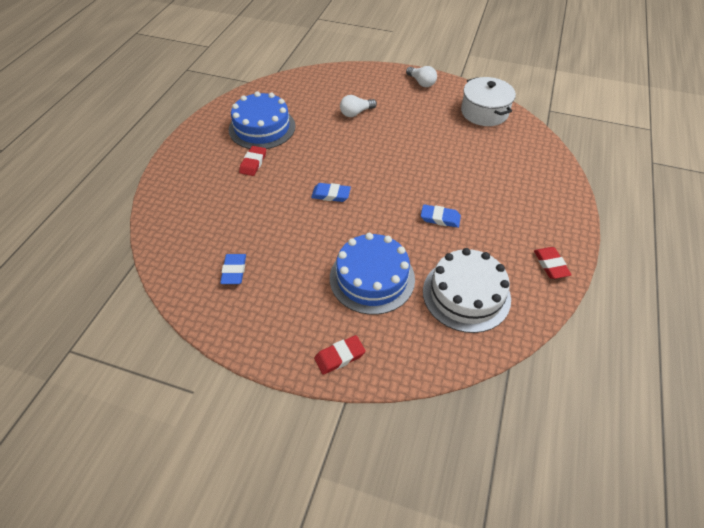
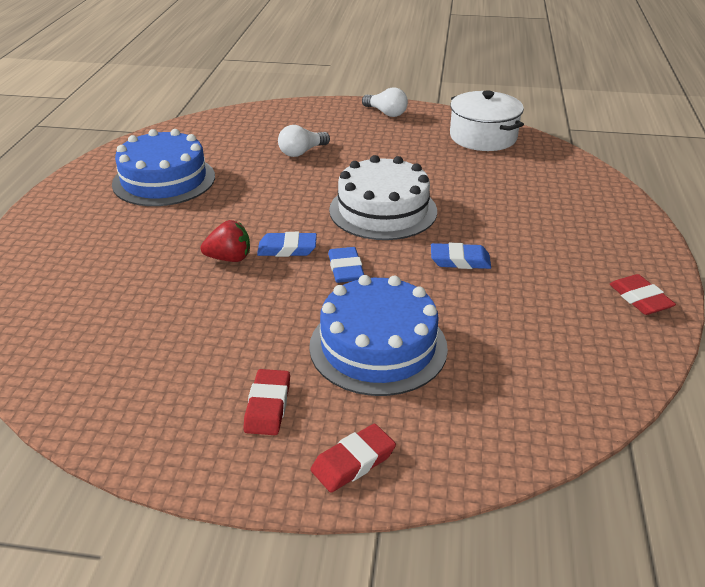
camera: 10 degrees left, 15 degrees down
(234, 271) = (149, 363): blue eraser -> blue eraser (346, 269)
(253, 163) = (157, 222): red eraser -> red eraser (268, 406)
(293, 198) = (229, 258): none -> red strawberry
(466, 294) = (530, 350): white cake -> white cake (383, 210)

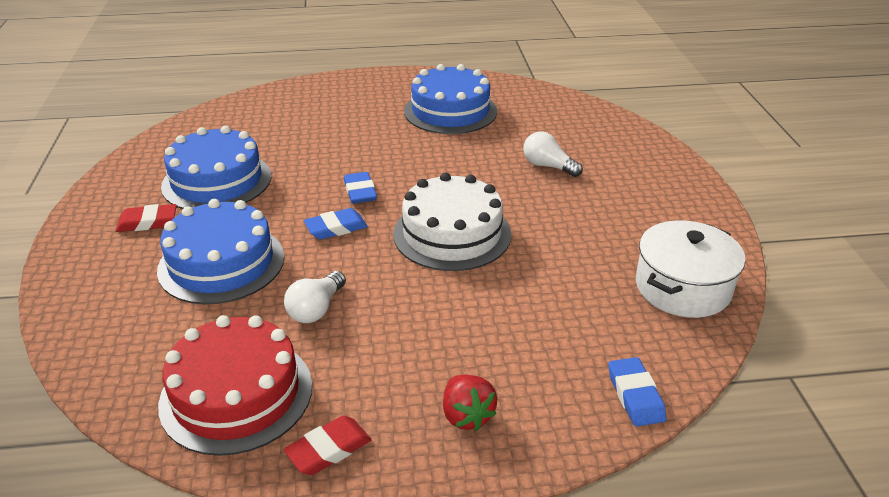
camera: 75 degrees right, 0 degrees up
(203, 346) = (217, 181): none -> blue cake
(229, 258) = (336, 167): red strawberry -> red strawberry (466, 415)
(353, 462) = (84, 271): red eraser -> none
(386, 113) = (689, 203): white light bulb -> white light bulb (316, 309)
(460, 260) = (371, 296): blue eraser -> blue eraser (635, 395)
(578, 343) = (236, 394): none -> red cake

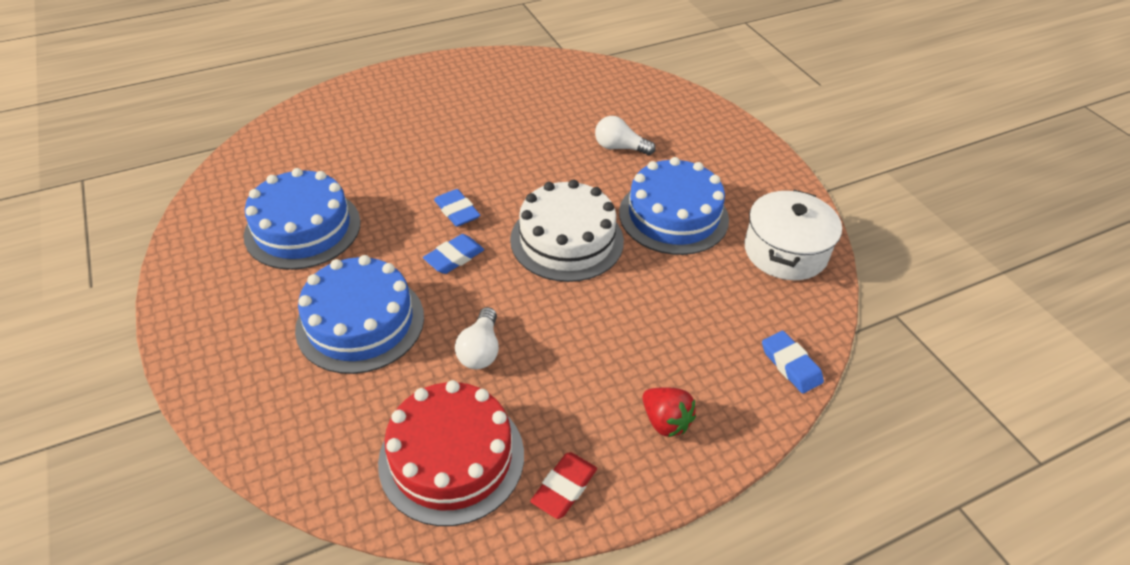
camera: 20 degrees left, 10 degrees up
(147, 222) = (255, 293): red eraser -> none
(450, 111) = (500, 100): blue cake -> blue cake (673, 216)

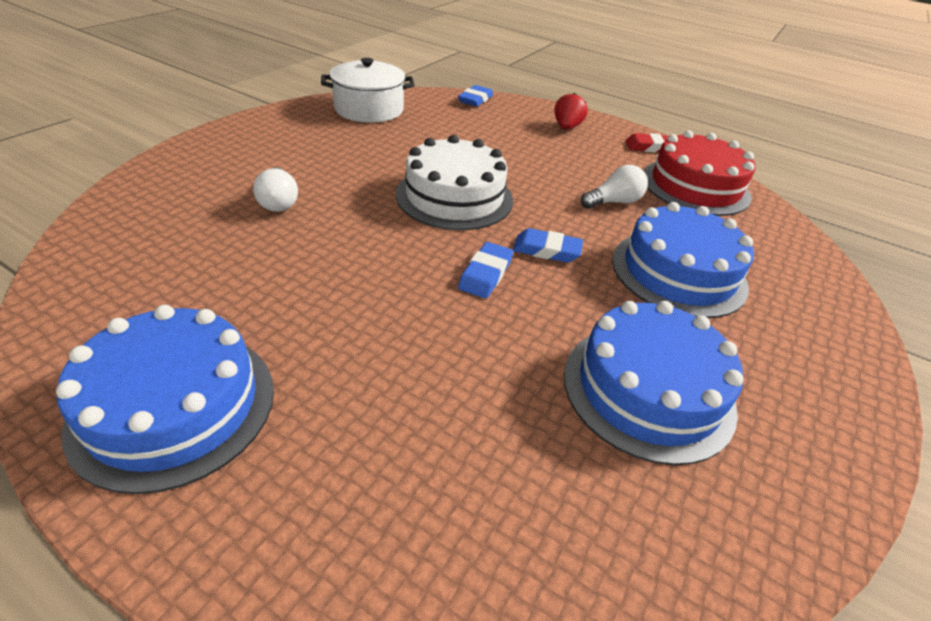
camera: 125 degrees left, 5 degrees down
(673, 216) = (369, 155): blue cake -> blue cake (174, 406)

